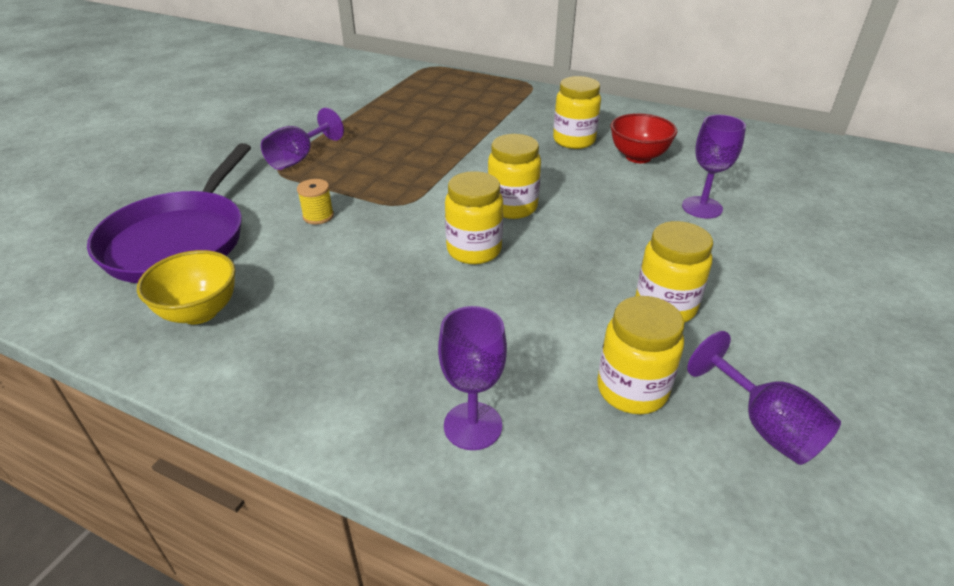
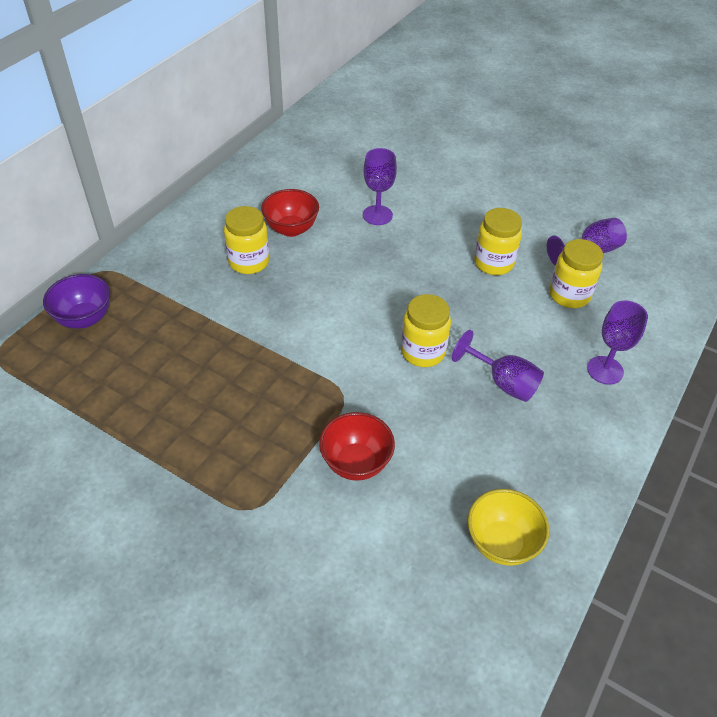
camera: 85 degrees left, 10 degrees up
(179, 241) = (387, 585): purple pan -> none
(298, 158) = (227, 489): purple goblet -> purple goblet (503, 383)
(318, 216) = (356, 463): yellow spool -> red bowl
(474, 86) = (84, 318): none -> purple bowl
(512, 207) = (361, 320): yellow jar -> none

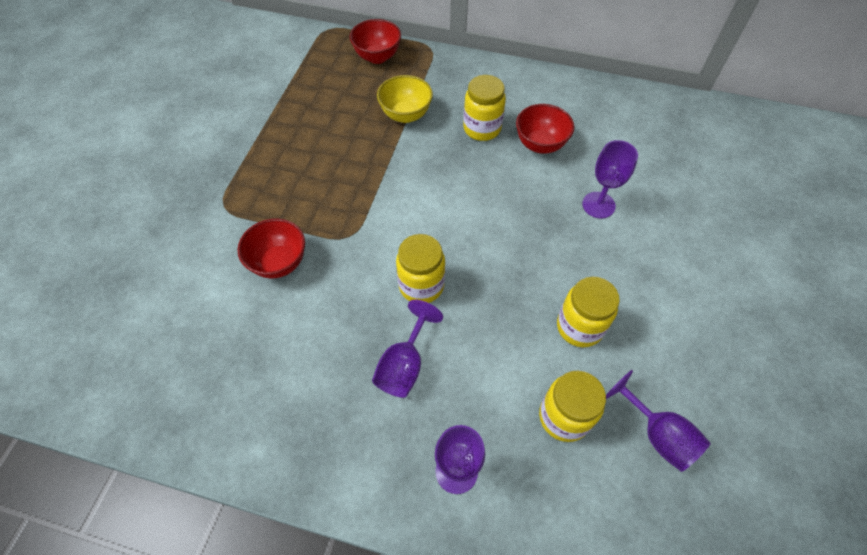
camera: 75 degrees right, 10 degrees up
(84, 318) = (377, 57): purple bowl -> red bowl
(501, 543) = (214, 393): yellow bowl -> yellow bowl (406, 115)

